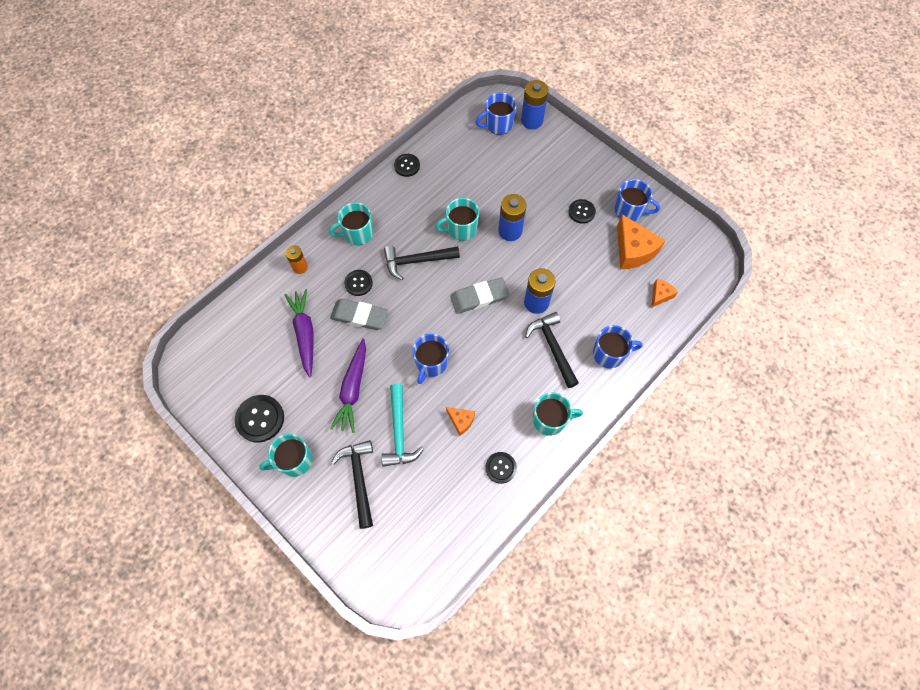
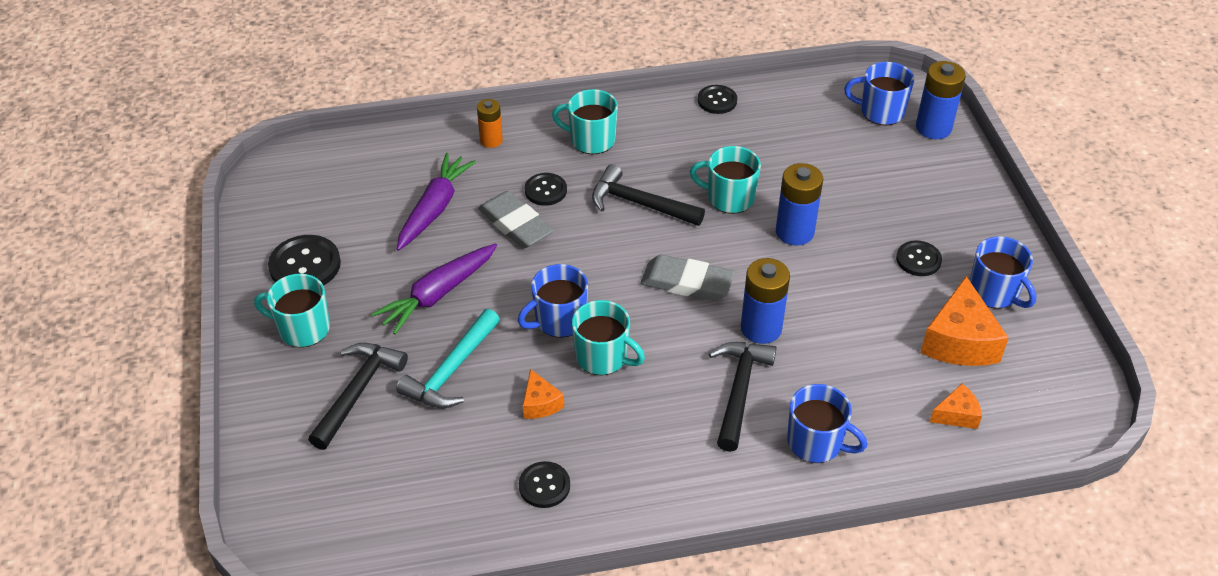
camera: 35 degrees right, 20 degrees down
(550, 419) = (661, 471): turquoise mug -> turquoise mug (603, 357)

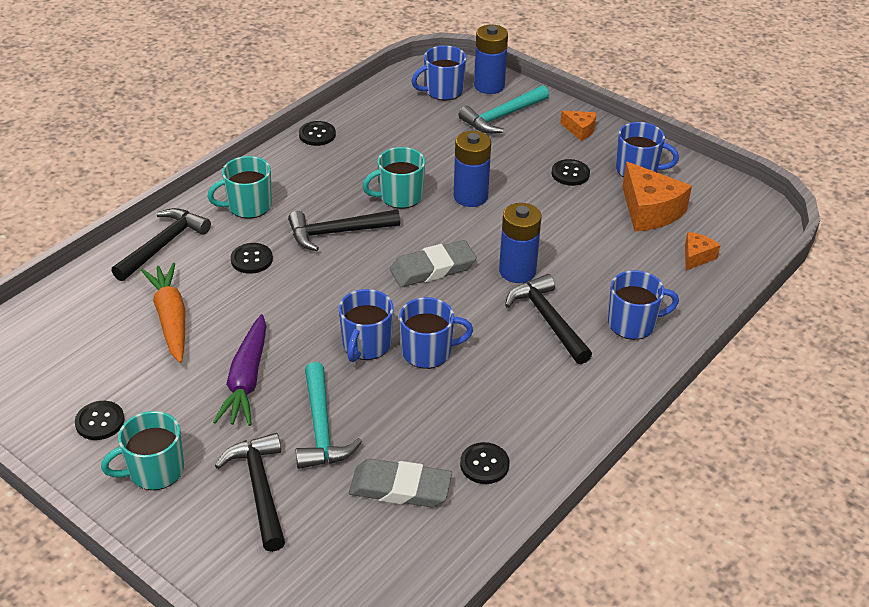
camera: 40 degrees left, 5 degrees down
(305, 265) = (100, 422): black button -> black button, size x0.63
(434, 209) = (171, 319): purple carrot -> orange carrot
(491, 140) = (163, 245): orange battery -> black hammer
(516, 224) = (254, 296): grey eraser -> grey eraser (400, 488)
(540, 403) = (417, 410): orange cheese -> orange cheese (580, 130)
(603, 357) = (428, 352): turquoise mug -> blue mug
(912, 166) = (502, 116): none -> turquoise hammer

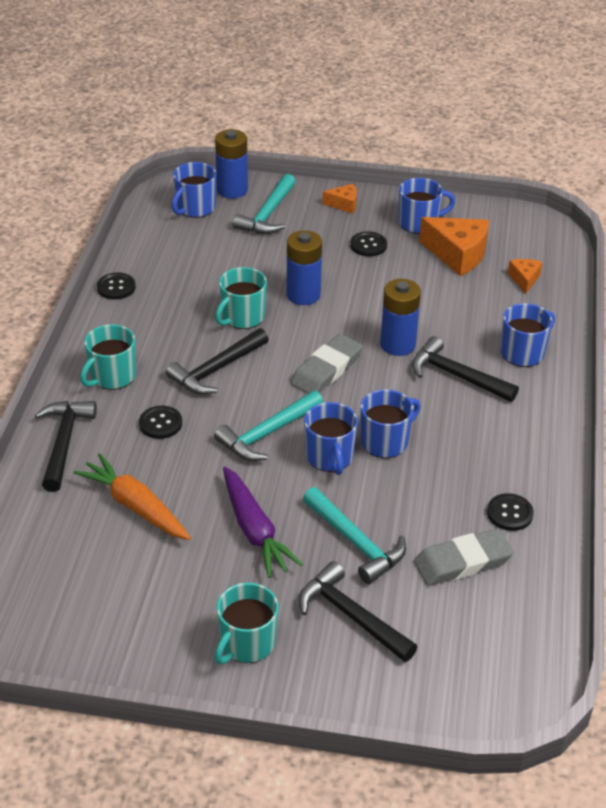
camera: 30 degrees left, 0 degrees up
(100, 422) = (156, 624): black button -> none
(331, 303) = (267, 433): none -> turquoise hammer

